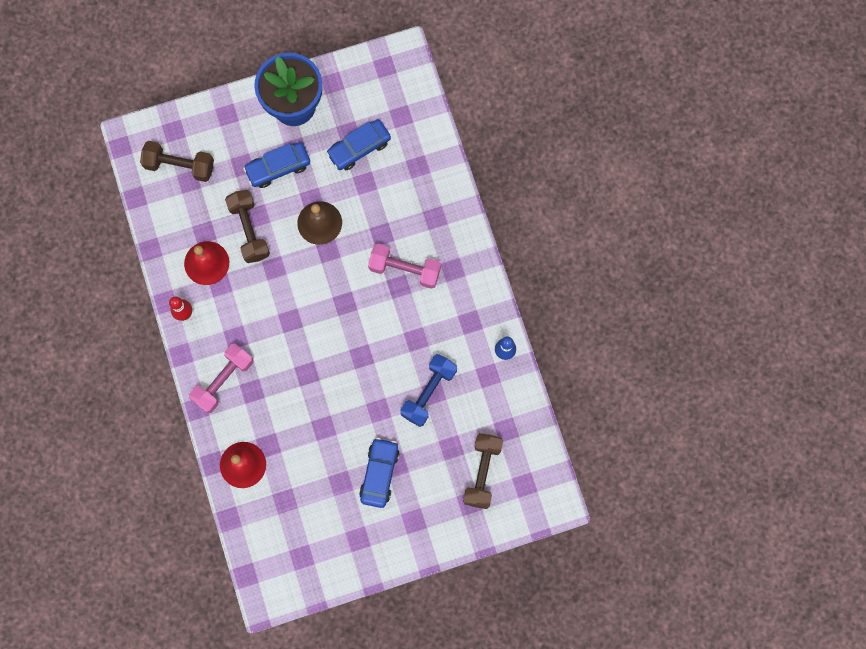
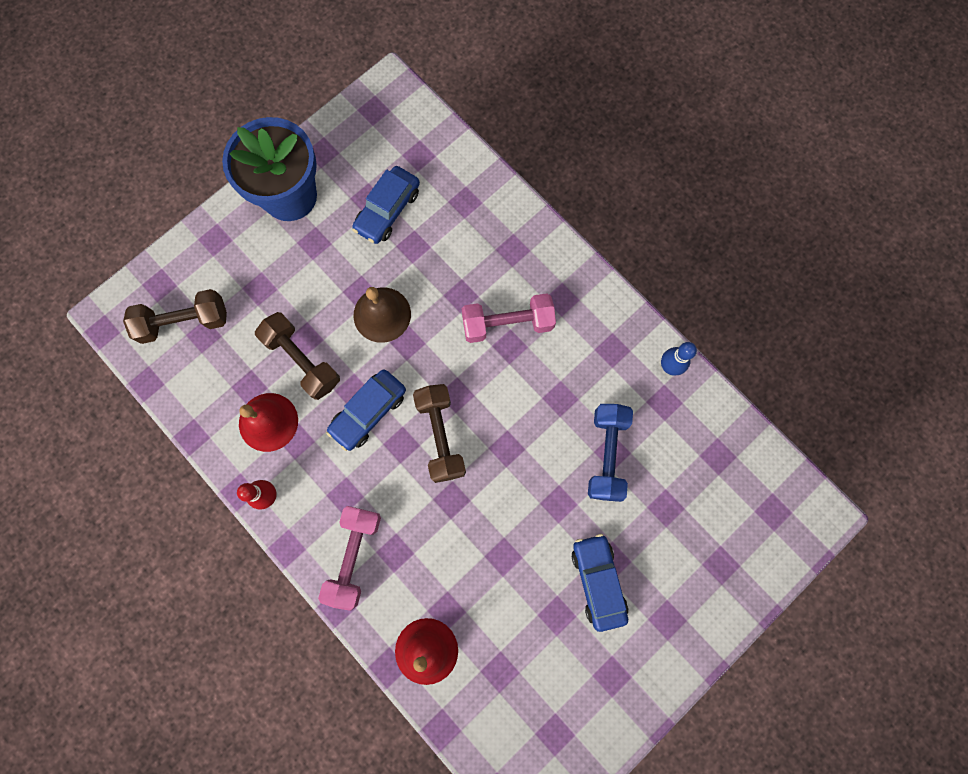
camera: 25 degrees left, 0 degrees up
(278, 167) = (303, 273): blue car -> blue car (368, 412)
(482, 472) = (717, 520): brown dumbbell -> brown dumbbell (440, 436)

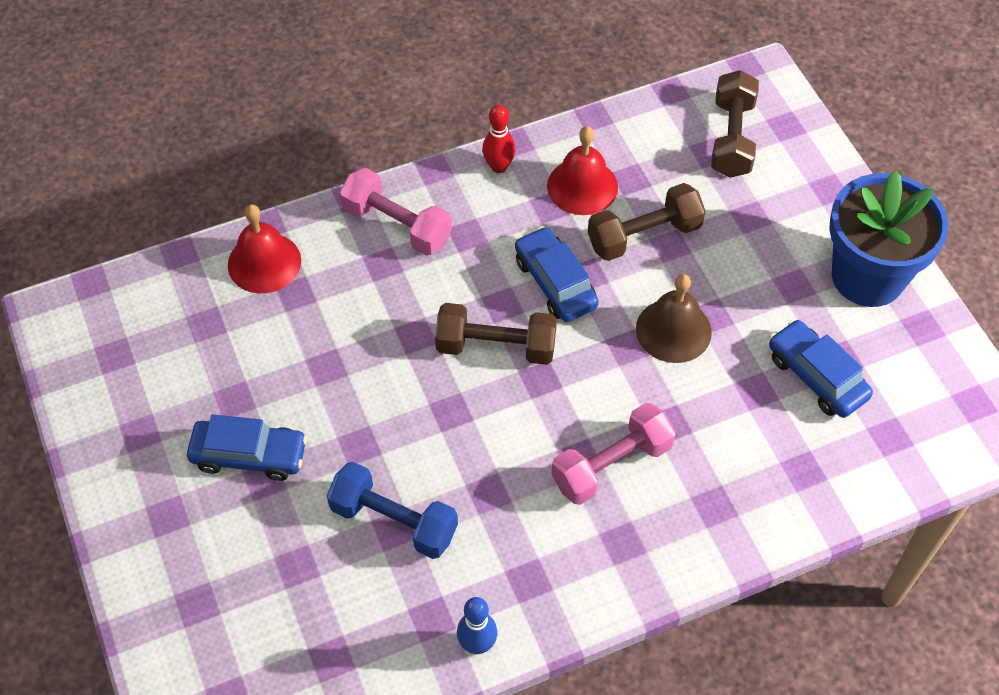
camera: 110 degrees right, 20 degrees down
(507, 323) = (611, 465): pink dumbbell -> pink dumbbell turned 45 degrees clockwise

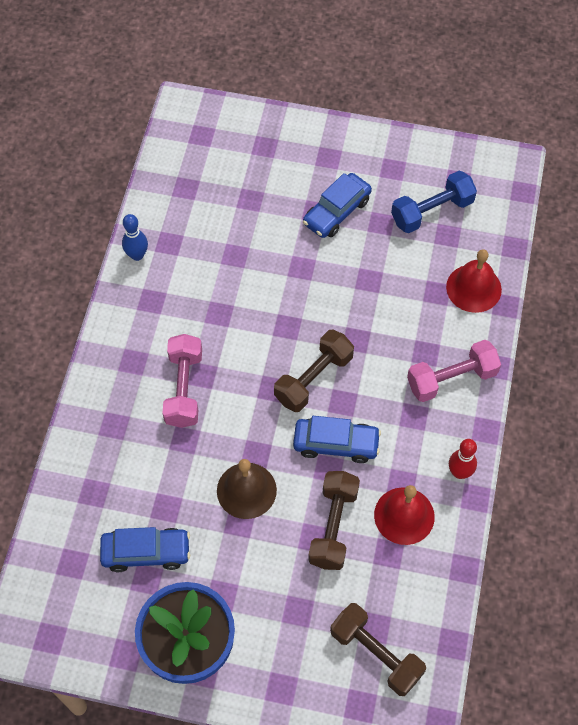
camera: 125 degrees right, 5 degrees up
(394, 521) = (239, 257): blue dumbbell -> blue dumbbell (432, 211)

